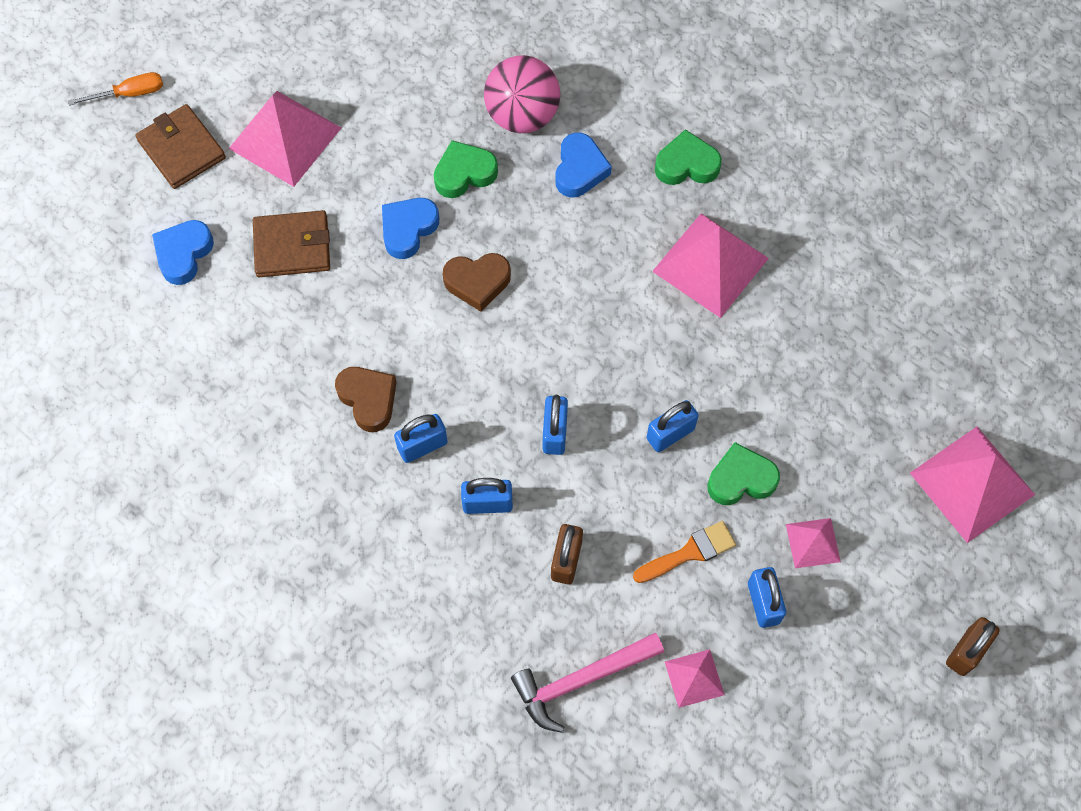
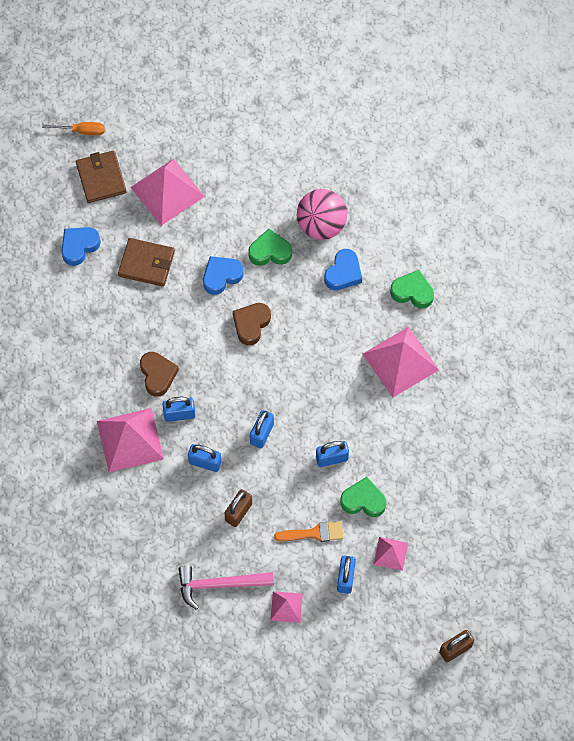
camera: 20 degrees right, 0 degrees up
(477, 282) = (251, 324): brown heart -> brown heart turned 105 degrees clockwise
(972, 483) = (504, 552): pink pyramid -> pink pyramid (130, 440)

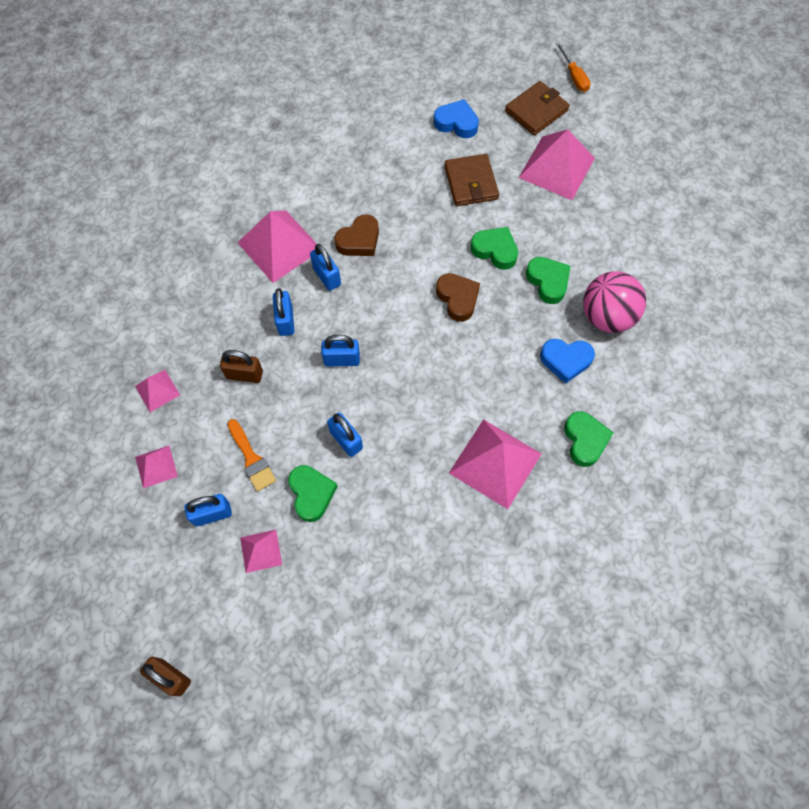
camera: 65 degrees right, 0 degrees up
(219, 584) = (157, 390): pink hammer -> pink pyramid
(221, 276) = (495, 250): blue heart -> green heart
(251, 324) = (458, 299): brown heart -> brown heart turned 60 degrees clockwise

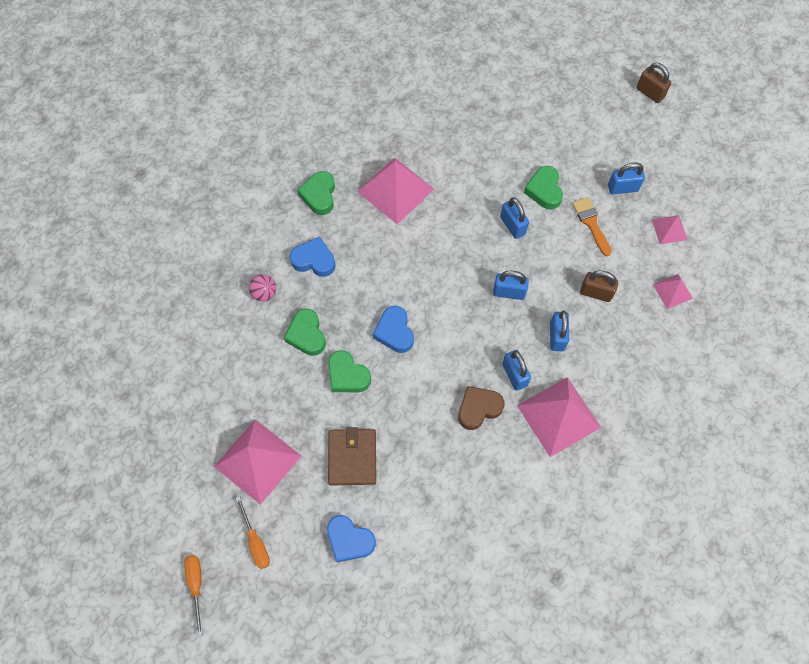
camera: 170 degrees left, 0 degrees up
(261, 551) = (585, 158): pink pyramid -> none
(458, 299) = (394, 332): brown heart -> blue heart
(536, 111) = (255, 542): brown wallet -> orange screwdriver
(607, 316) = (264, 293): pink ball -> pink ball, size x0.50

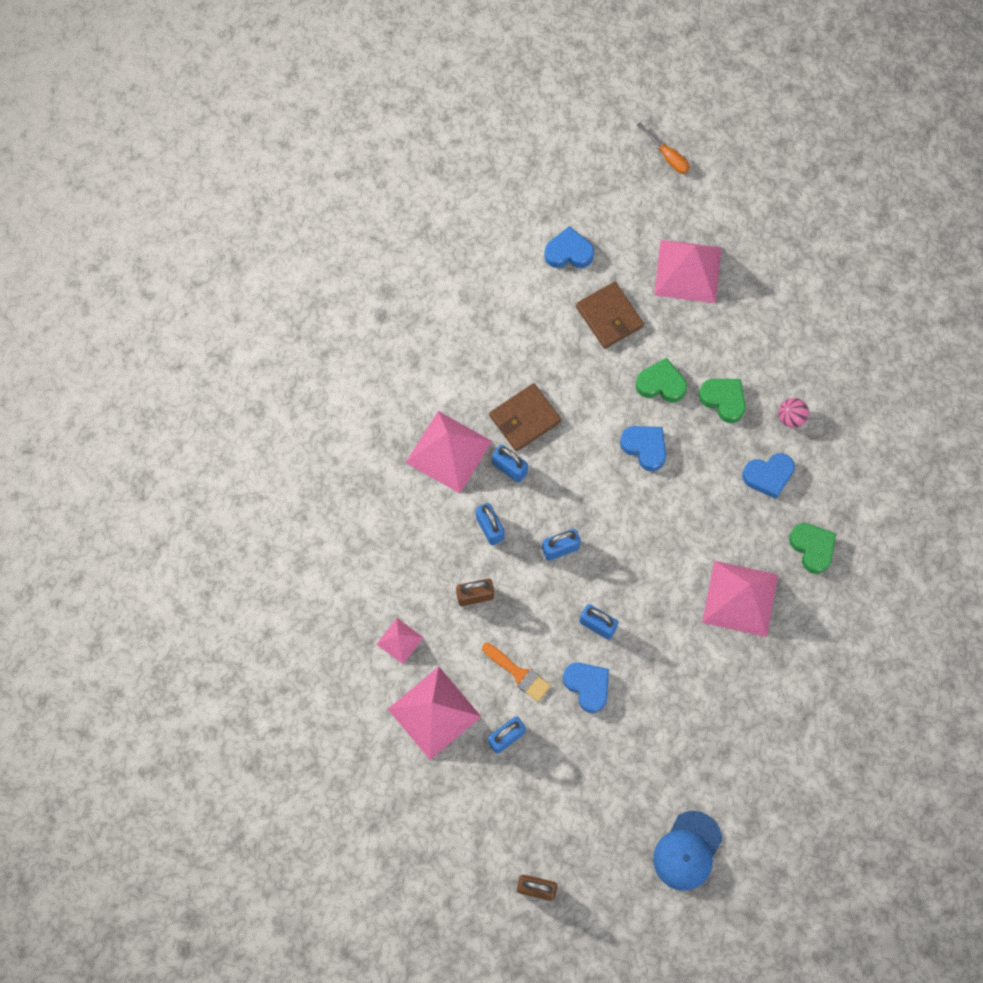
camera: 150 degrees right, 5 degrees up
(255, 542) = (644, 211): orange screwdriver -> none
(478, 409) = (525, 419): brown heart -> brown wallet
(534, 65) = (687, 851): none -> blue cap
(544, 190) = (587, 686): green heart -> blue heart
(669, 229) = (434, 712): pink pyramid -> pink pyramid, size x1.94

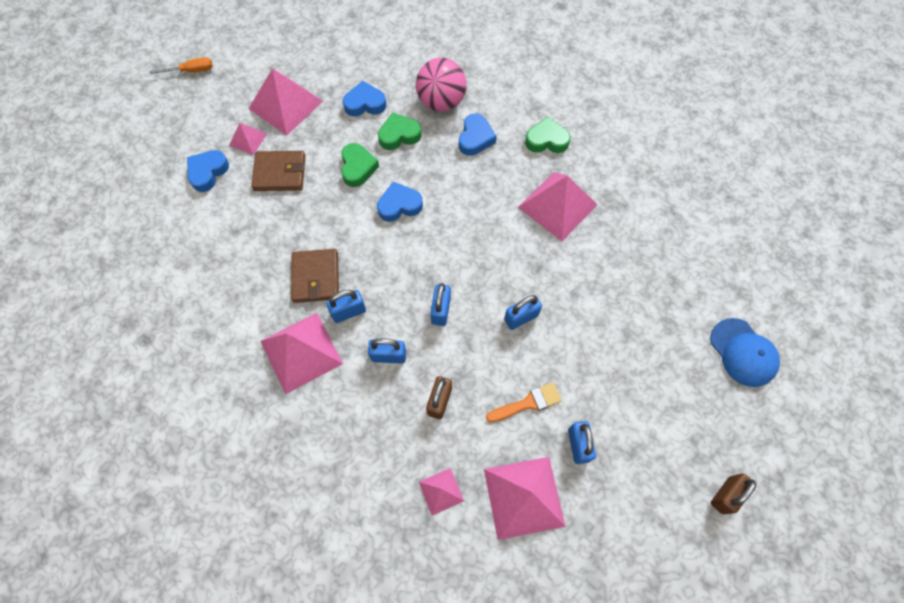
camera: 60 degrees left, 5 degrees down
(587, 686) = (568, 353): blue heart -> blue heart (365, 103)
(626, 263) = (248, 139): none -> pink pyramid
(661, 384) = (358, 167): green heart -> green heart turned 135 degrees clockwise
(790, 417) = (441, 102): pink ball -> pink ball, size x1.99

